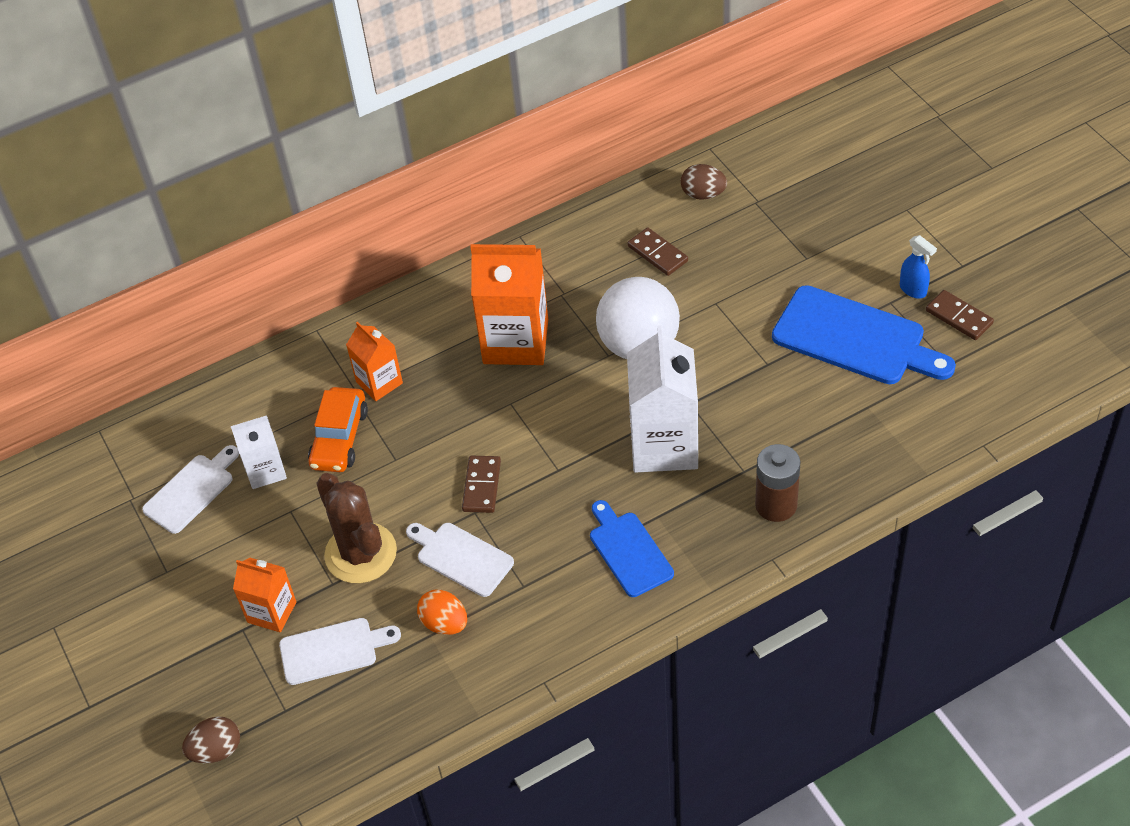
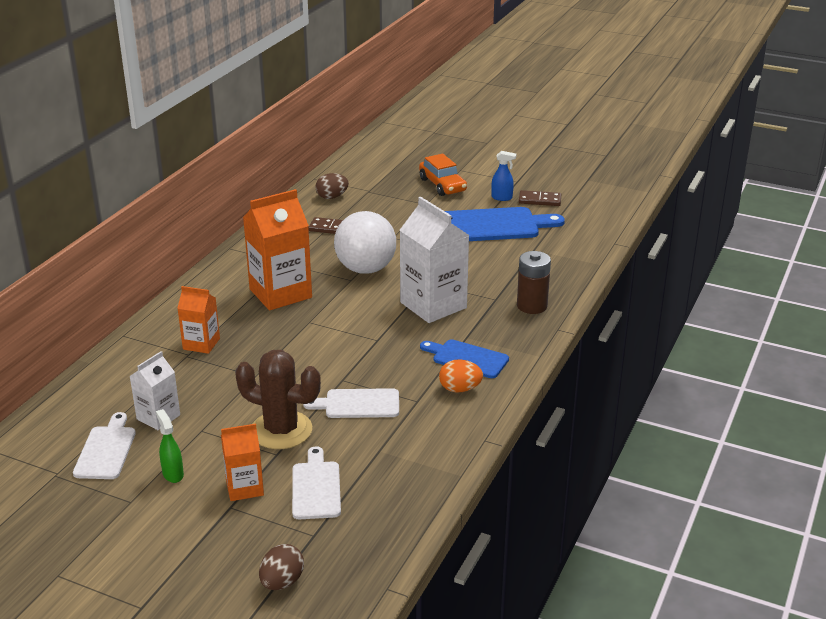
camera: 40 degrees left, 20 degrees down
(224, 557) = (173, 474): none -> green spray bottle
(333, 650) = (316, 487): white cutting board -> white cutting board turned 45 degrees counterclockwise
(339, 438) = (200, 380): orange car -> orange car (442, 185)
(444, 623) = (383, 440): orange egg -> orange egg (460, 389)
(482, 486) = (333, 365): brown domino -> none

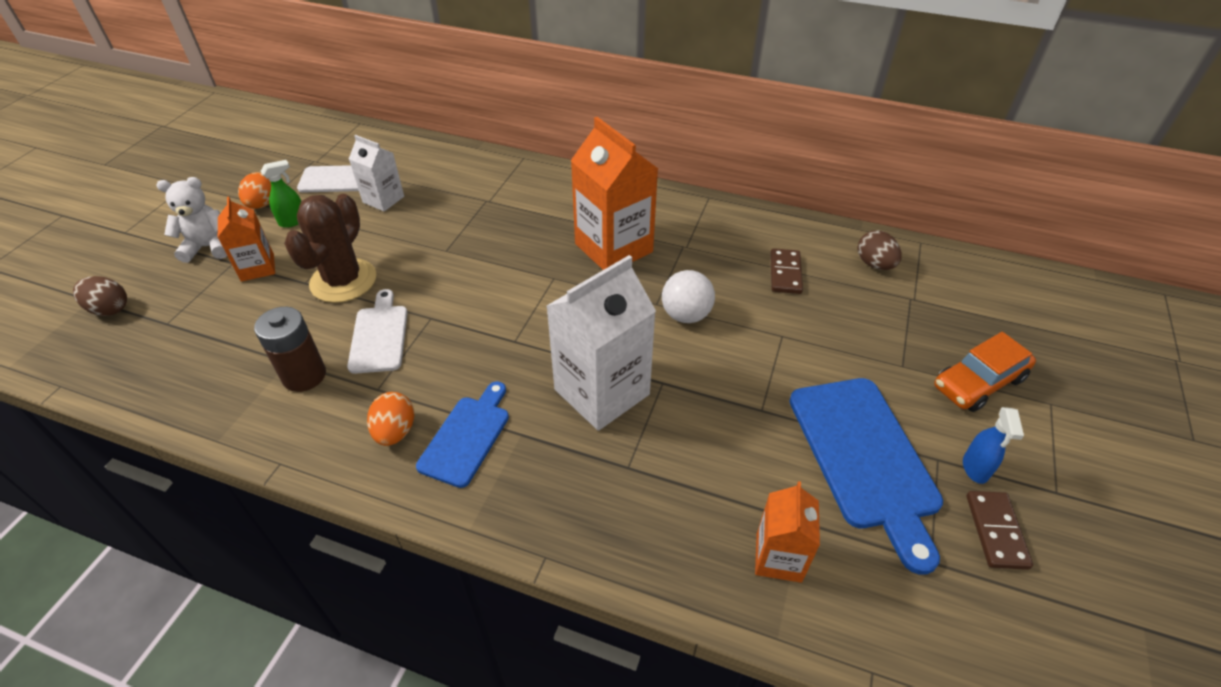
camera: 85 degrees right, 15 degrees up
(131, 501) = (262, 204): none -> orange egg
(197, 529) = (208, 247): none -> white teddy bear
(201, 344) = (507, 206): orange carton -> orange carton (778, 557)
(316, 487) = (240, 317): white cutting board -> none
(365, 269) = (686, 315): white ball -> white ball, size x0.62
(532, 306) = (612, 518): brown battery -> brown battery (304, 375)

